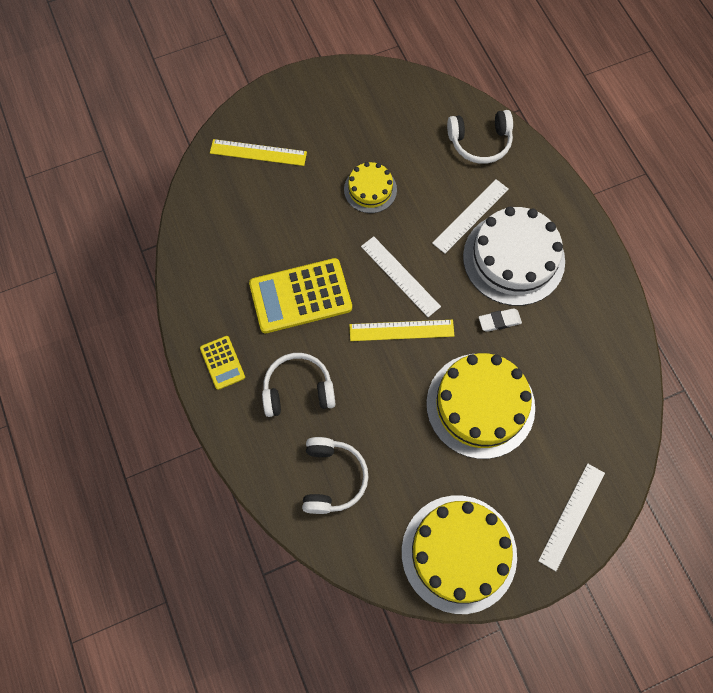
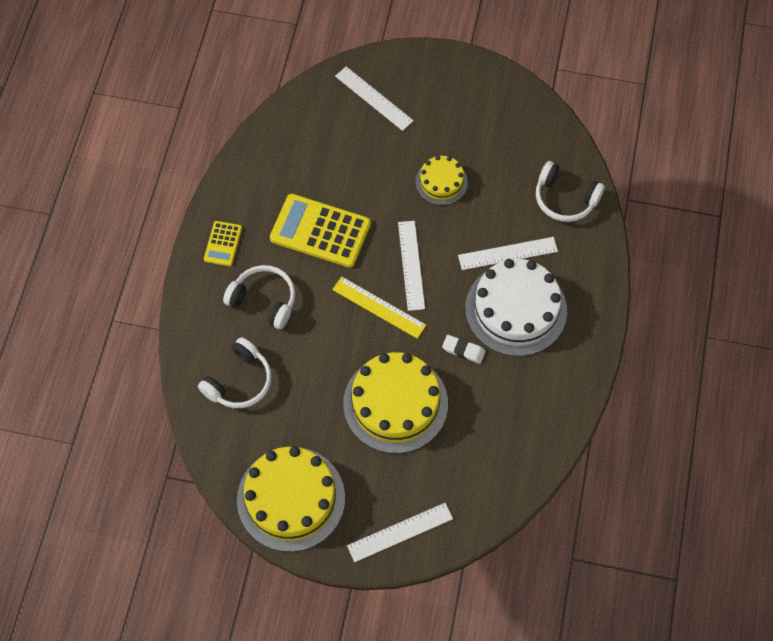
camera: 35 degrees right, 5 degrees down
(258, 152) = (374, 98): yellow ruler -> white ruler

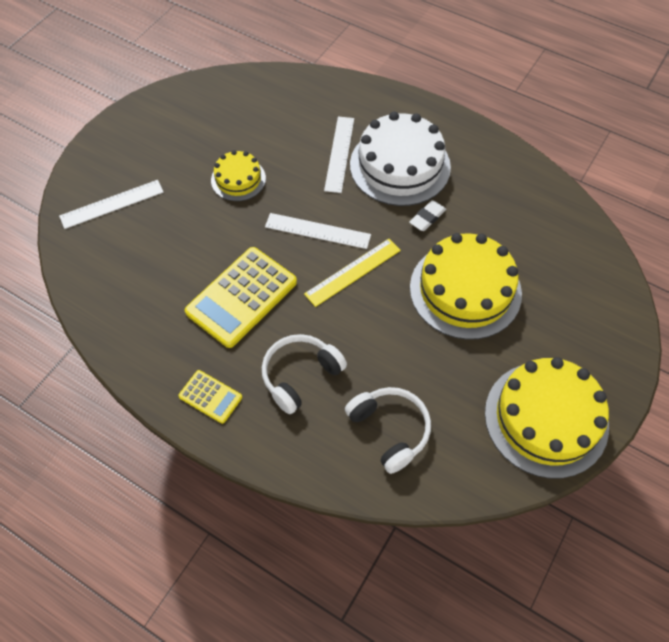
camera: 70 degrees left, 5 degrees down
(400, 532) = (606, 329): white ruler -> none
(565, 199) = (303, 97): white headphones -> none

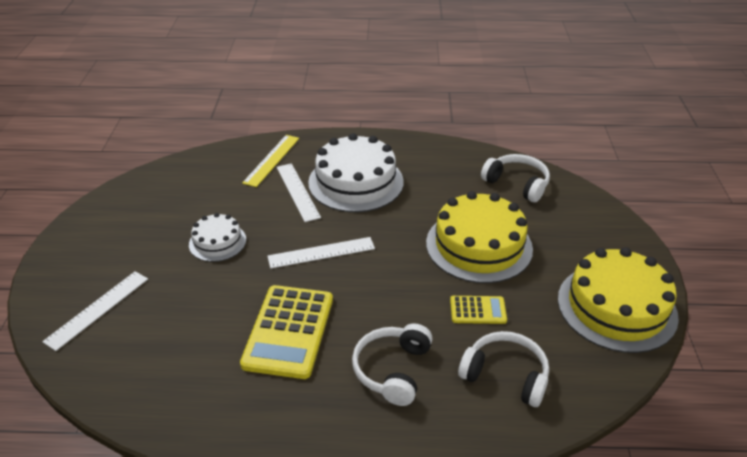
camera: 30 degrees left, 20 degrees down
(210, 397) = (319, 429): yellow calculator -> yellow calculator (478, 310)
(238, 179) = (217, 242): yellow cake -> white cake
(353, 272) = (376, 270): yellow ruler -> yellow ruler (271, 160)
(427, 218) = (407, 208): white eraser -> none
(558, 237) = (517, 184): none -> white headphones

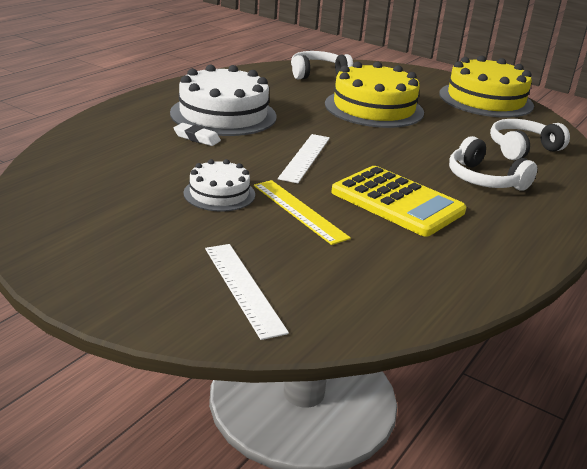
camera: 60 degrees left, 10 degrees down
(271, 160) = (121, 132): yellow ruler -> yellow ruler (299, 211)
(298, 191) = (197, 138): white ruler -> white eraser
(478, 310) = (447, 133): yellow calculator -> none

